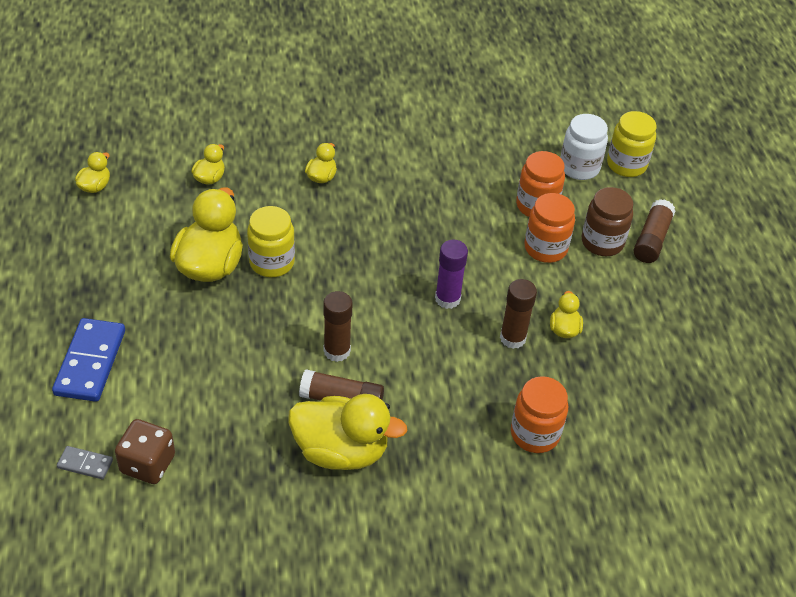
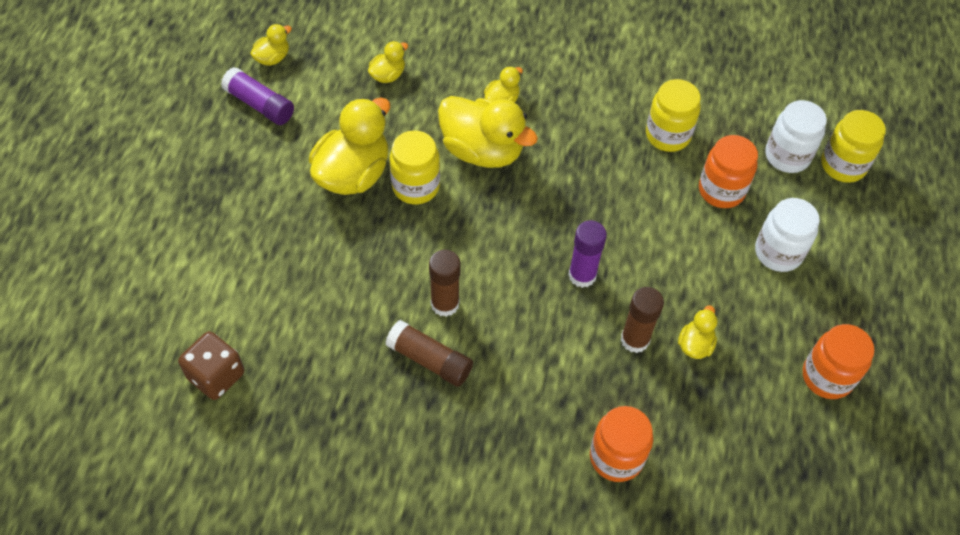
camera: 20 degrees right, 10 degrees up
(85, 464) = (158, 358): grey domino -> none
(90, 362) = (201, 250): blue domino -> none
(98, 228) = (259, 105): none -> purple glue stick
(341, 451) = (408, 417): yellow duck -> yellow duck (482, 150)
(475, 173) = (668, 135): none -> yellow jar
(545, 248) = (711, 243): orange jar -> orange jar (827, 376)
(602, 242) = (778, 252): brown jar -> white jar
(651, 239) = (836, 263): brown glue stick -> none

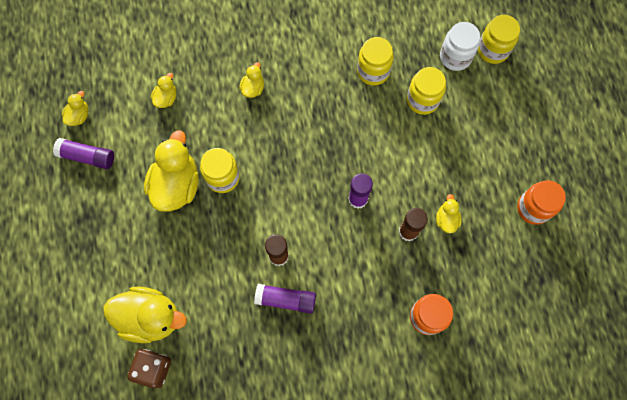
camera: 20 degrees left, 15 degrees up
(429, 360) = (286, 300): brown glue stick -> purple glue stick
(482, 150) = (255, 132): yellow duck -> yellow duck (150, 317)
(721, 190) = (422, 100): orange jar -> yellow jar
(778, 252) = (474, 132): white jar -> none

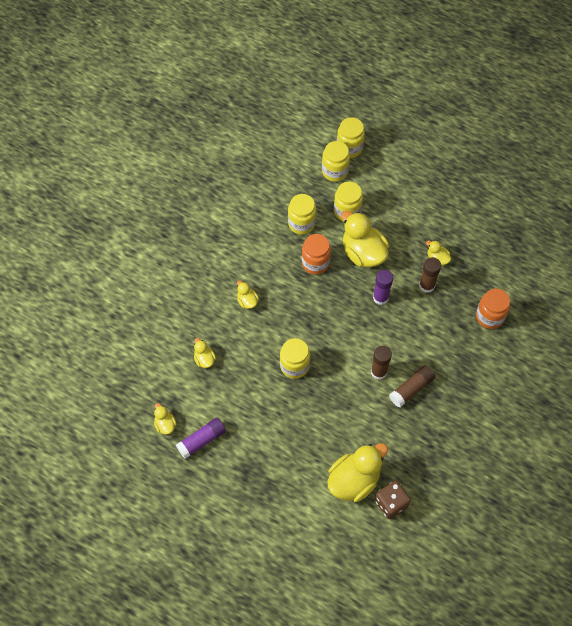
camera: 50 degrees left, 10 degrees down
(176, 185) = (274, 398): yellow duck -> yellow duck (363, 253)
(286, 300) = (411, 389): purple glue stick -> brown glue stick
(455, 57) = (335, 171): white jar -> yellow jar
(533, 208) = (470, 207): orange jar -> orange jar (315, 263)

